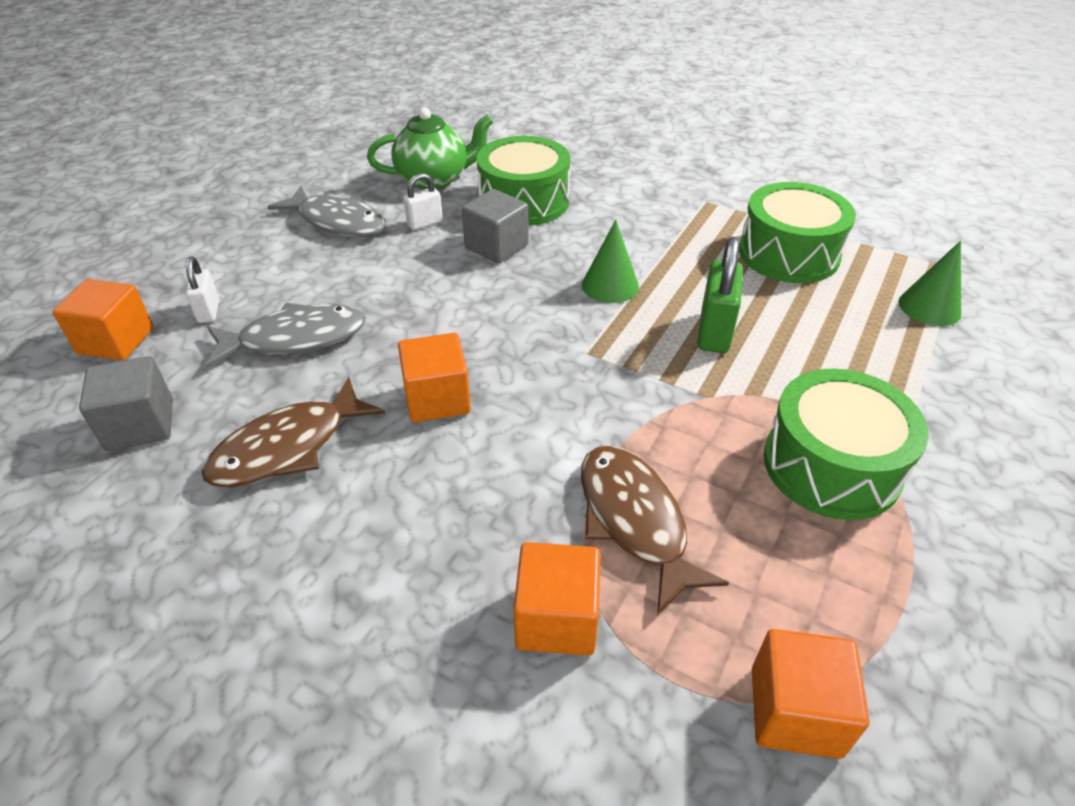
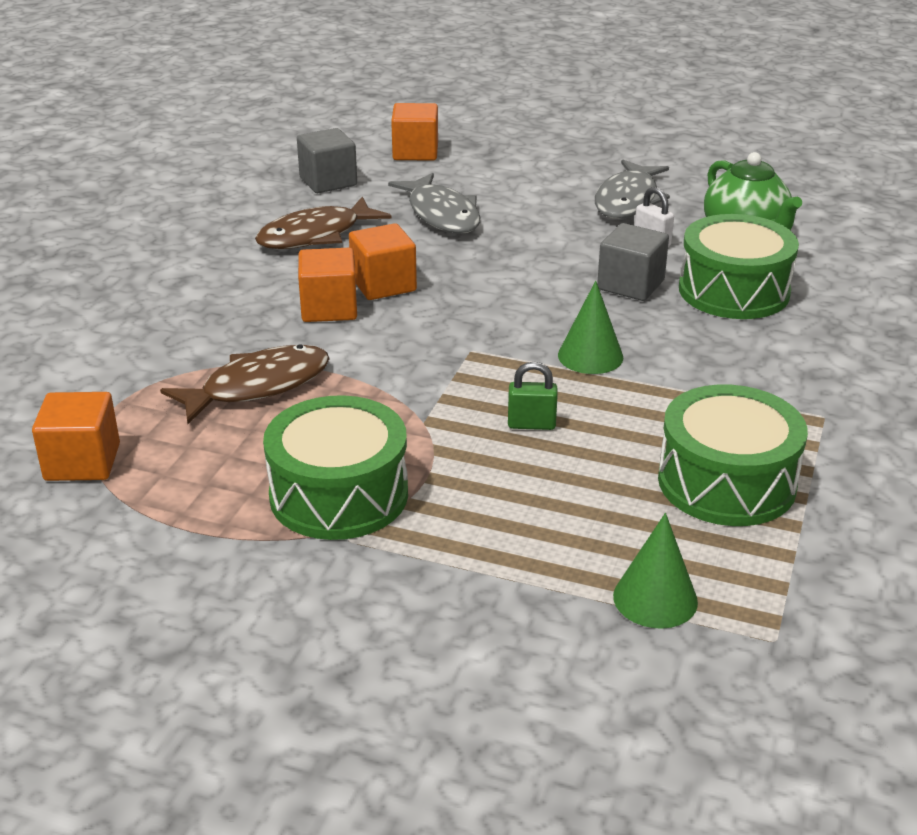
camera: 80 degrees right, 10 degrees down
(209, 311) = (464, 175): white padlock -> none
(288, 447) = (315, 235): brown fish -> brown fish turned 75 degrees counterclockwise
(556, 618) = (164, 359): orange cube -> orange cube (329, 308)
(714, 332) = (531, 424): green padlock -> green padlock, size x0.60

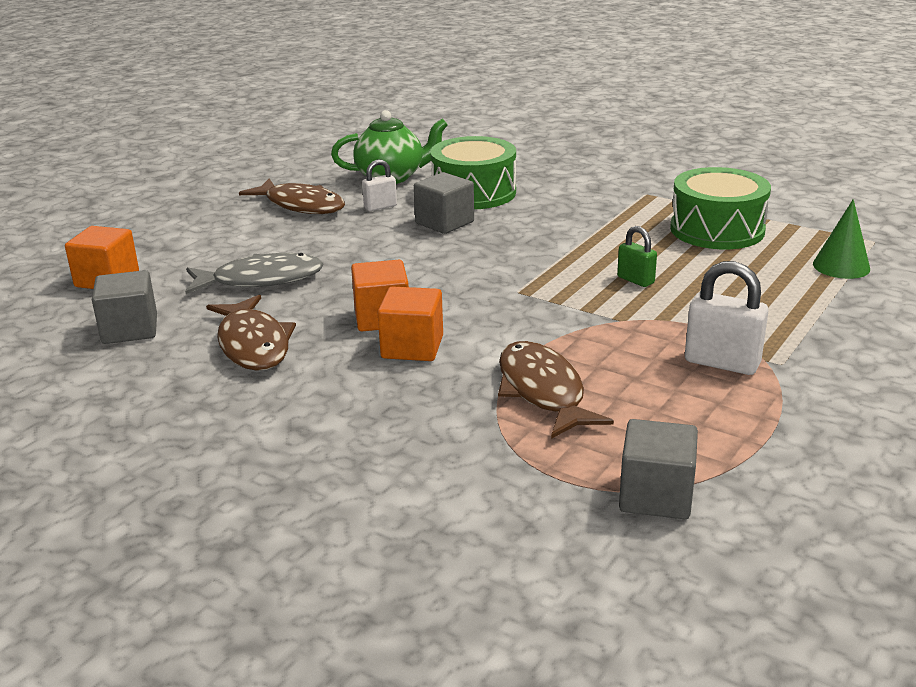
camera: 75 degrees left, 5 degrees down
(82, 462) = (655, 496): orange cube -> grey cube
(339, 494) = (722, 363): green drum -> white padlock
(531, 424) = (635, 280): green padlock -> green padlock turned 60 degrees counterclockwise
(590, 356) = (545, 249): green cone -> none
(628, 200) = (301, 205): grey fish -> brown fish

